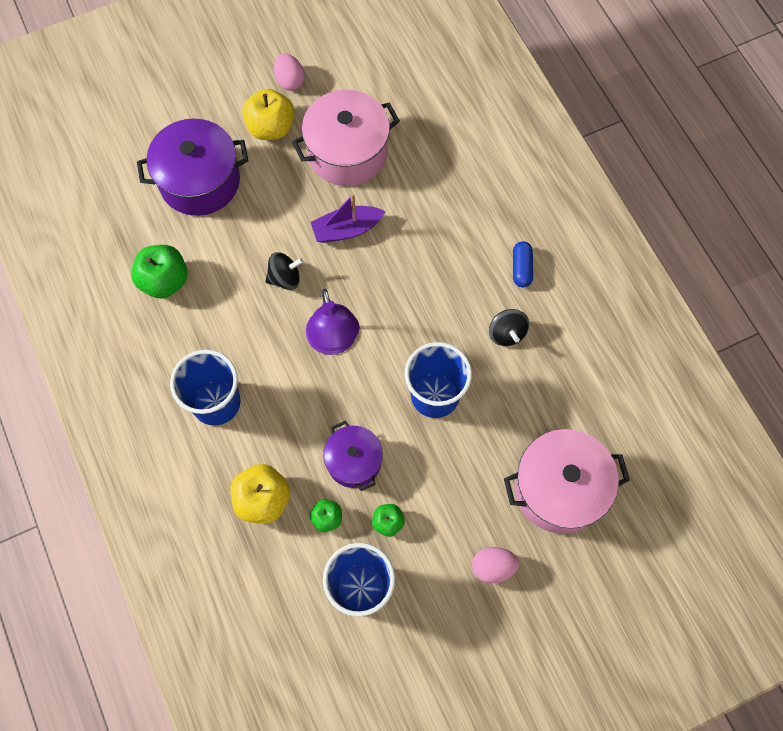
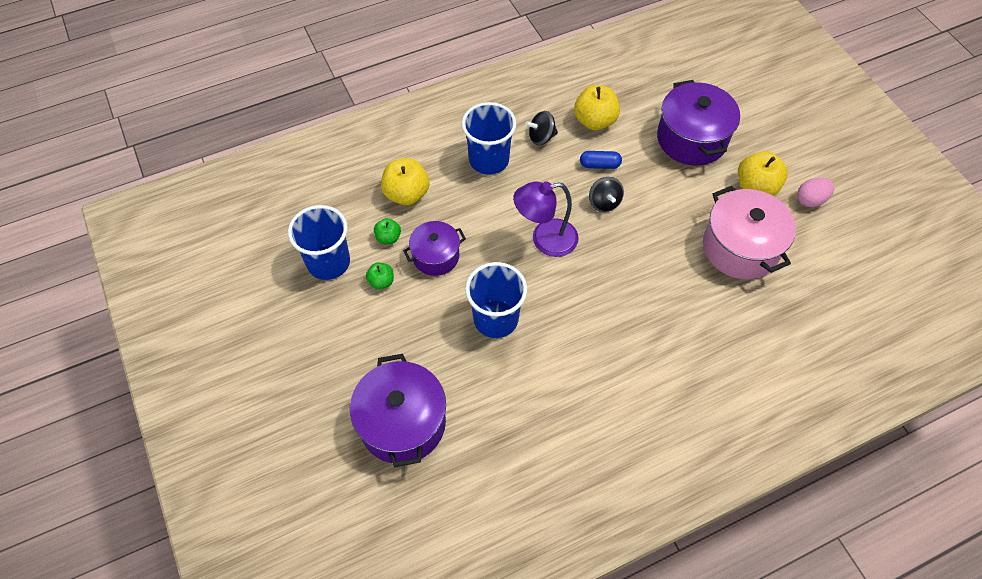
camera: 90 degrees right, 10 degrees down
(164, 281) = (594, 121): green apple -> yellow apple
(347, 229) = (657, 248): purple boat -> none
(493, 567) = (335, 362): pink egg -> none
(506, 333) = (559, 382): black spinning top -> black spinning top (541, 137)
(521, 268) = (631, 399): blue capsule -> blue capsule (599, 165)
(559, 489) = (402, 423): pink pot -> purple pot

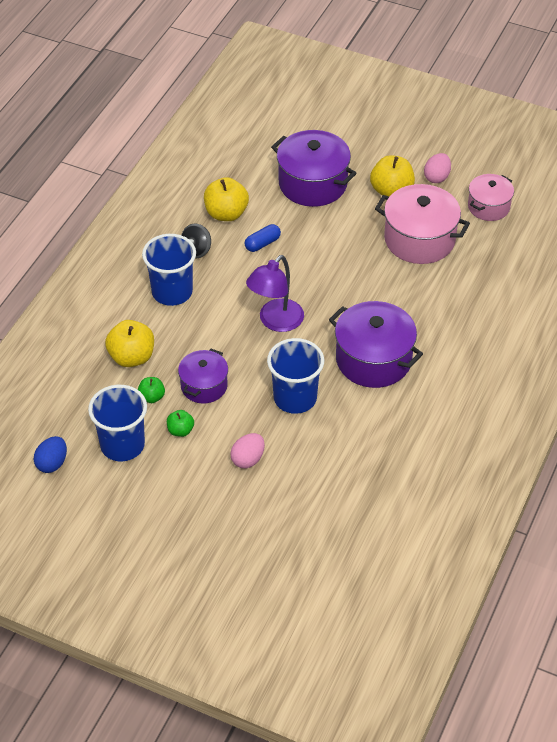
camera: 40 degrees left, 10 degrees down
(267, 241) = (52, 463): none -> blue egg
(402, 423) = (299, 509): purple pot -> purple pot (373, 359)
(407, 345) = (248, 459): none -> pink egg
(604, 203) = (293, 268): black spinning top -> none
(836, 258) = (488, 207): none -> pink pot

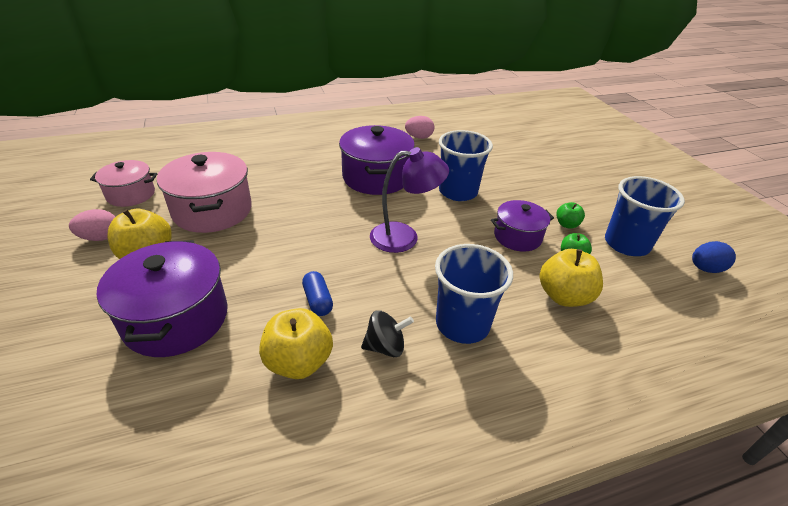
camera: 135 degrees left, 10 degrees down
(248, 459) = (531, 186): pink egg -> pink egg (419, 137)
(262, 243) = (318, 301): blue capsule -> blue capsule turned 60 degrees clockwise

